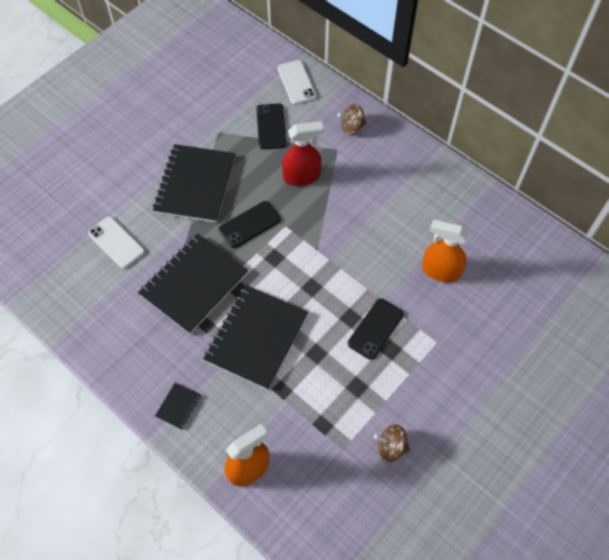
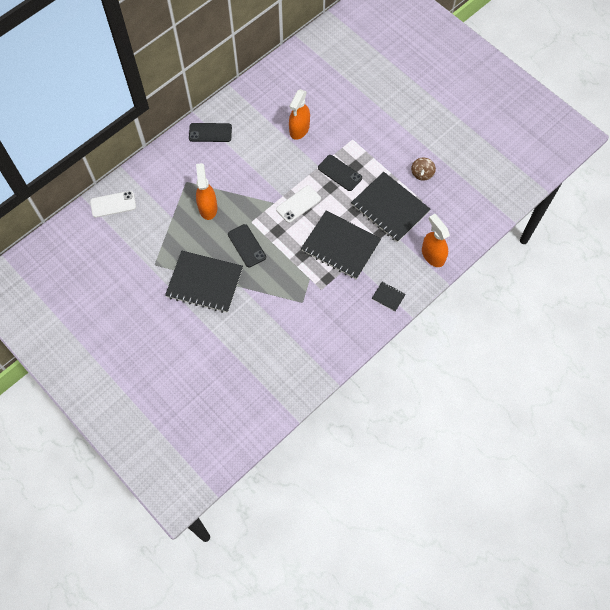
camera: 85 degrees left, 5 degrees up
(116, 242) = (251, 340): white phone -> white phone (298, 204)
(194, 284) = (294, 285): black notebook -> black notebook (390, 208)
(271, 126) = (155, 226): black phone -> black phone (210, 132)
(302, 176) = (208, 207): red spray bottle -> orange spray bottle
(351, 127) = (166, 169): brown spinning top -> none

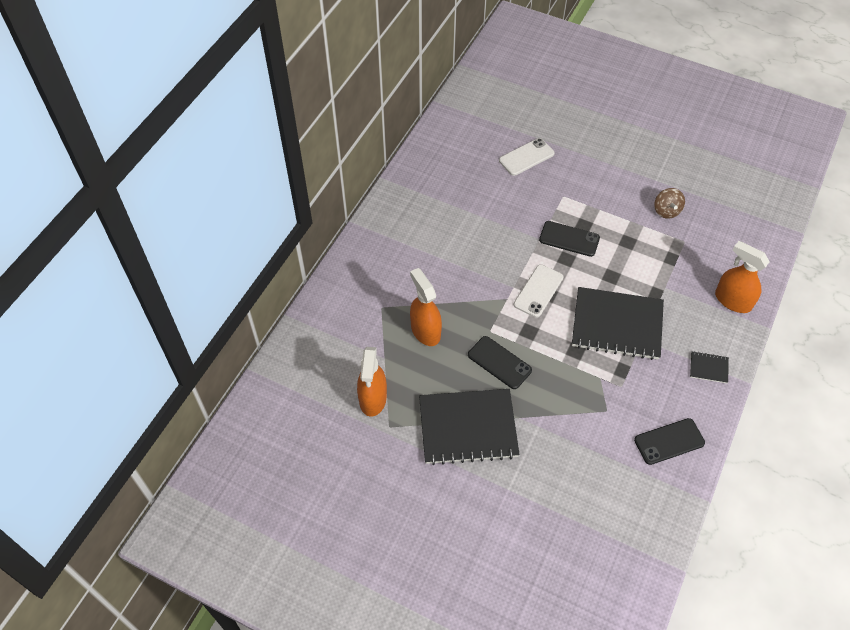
camera: 20 degrees left, 10 degrees down
(113, 204) = (297, 366): white phone -> white phone (526, 157)
(210, 132) = (384, 239): black phone -> black phone (669, 441)
(299, 129) = (493, 203): orange spray bottle -> orange spray bottle (373, 399)
(390, 208) = (651, 261): black notebook -> none

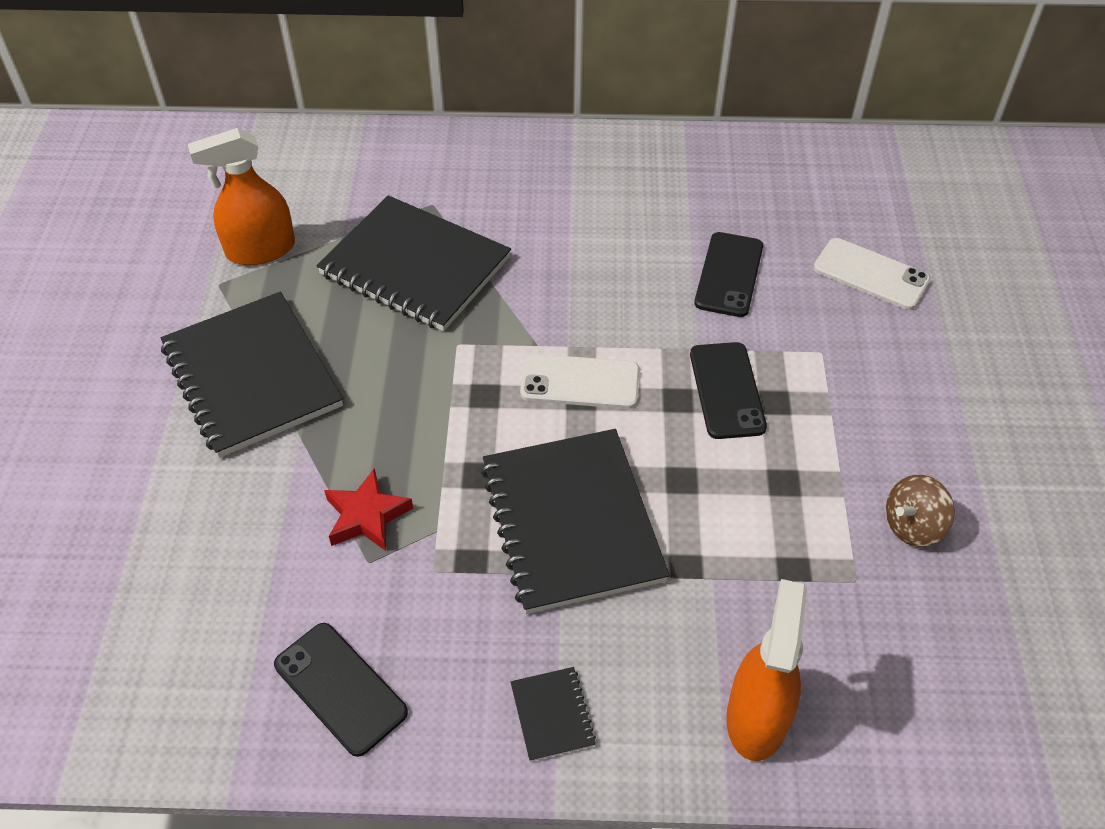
camera: 65 degrees right, 5 degrees down
(425, 331) = (415, 266): orange spray bottle -> black notebook
(499, 362) = (399, 376): black phone -> black phone (729, 275)
(580, 403) = (366, 516): none -> red star

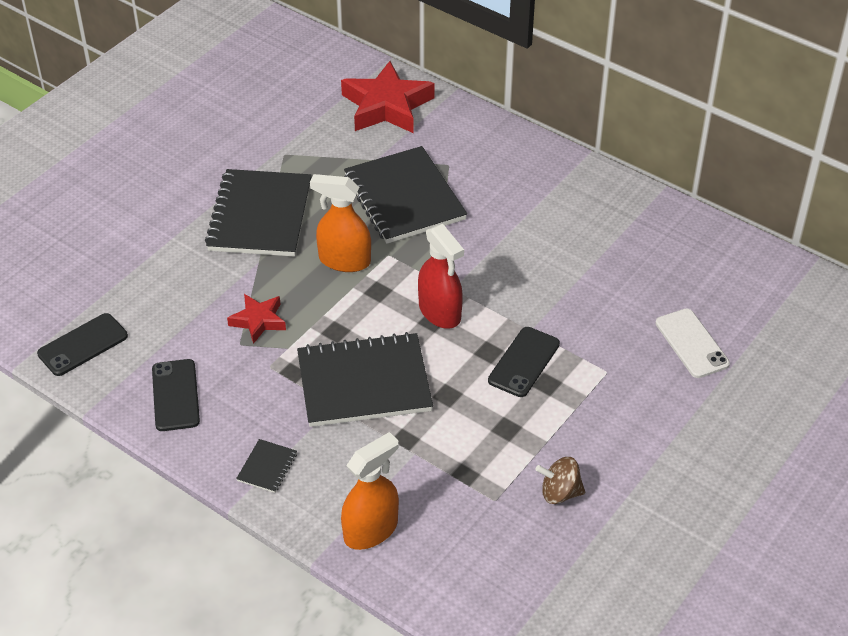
camera: 35 degrees right, 5 degrees down
(260, 250) = (323, 145): orange spray bottle -> orange spray bottle (344, 260)
(299, 170) = (387, 106): none -> red star
(572, 522) = (364, 383): black notebook -> black notebook turned 60 degrees clockwise
(580, 382) = (440, 312): white phone -> red spray bottle
(729, 275) = (595, 297): black phone -> black phone (83, 345)

